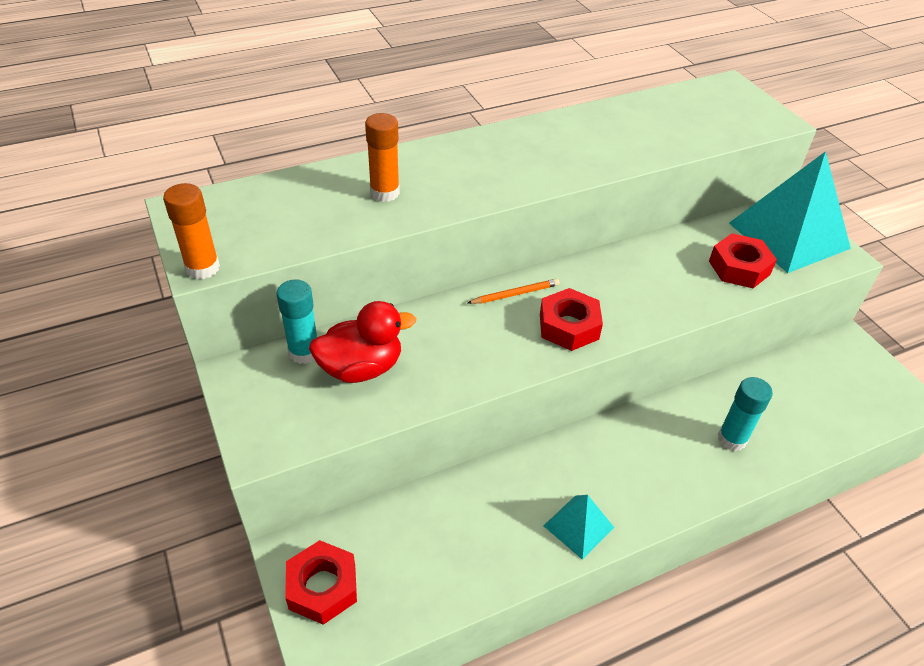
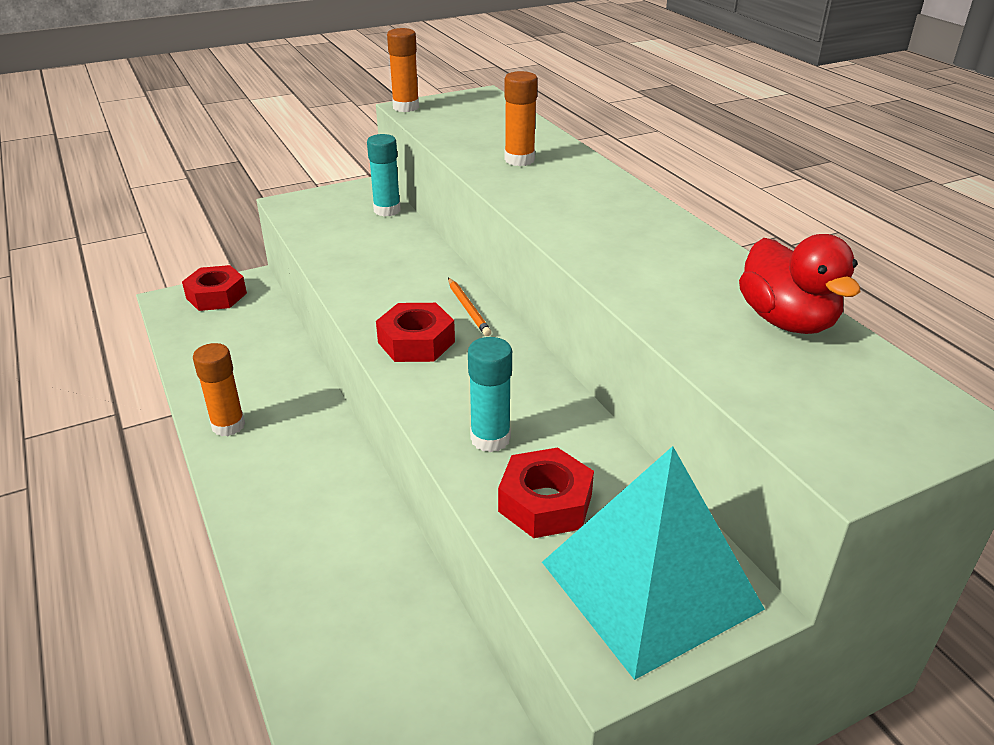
camera: 90 degrees right, 10 degrees down
(361, 368) = (365, 234): red duck -> red duck (786, 321)
(578, 526) = (228, 425): turquoise pyramid -> orange glue stick
(732, 439) = (317, 566): turquoise glue stick -> turquoise glue stick (490, 438)

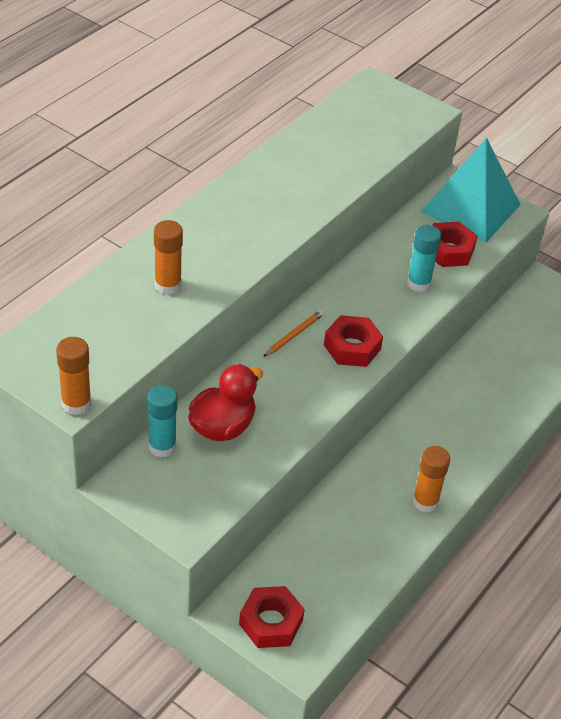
camera: 120 degrees left, 10 degrees up
(786, 321) = (325, 133): red duck -> red duck (222, 426)

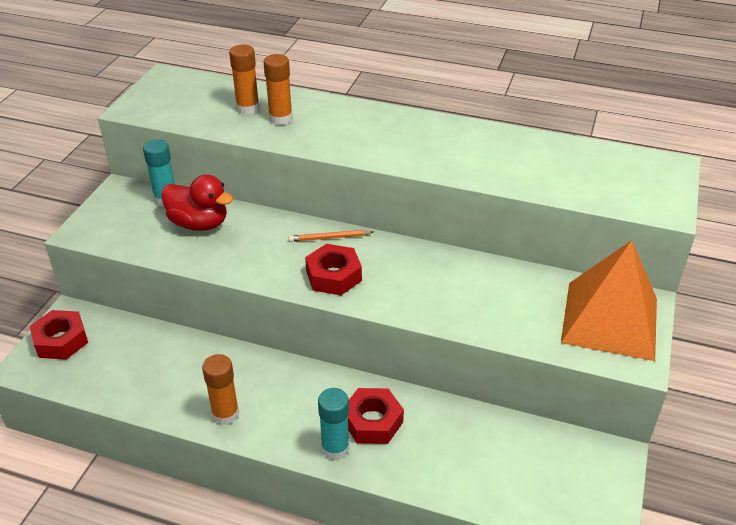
camera: 75 degrees right, 5 degrees down
(76, 404) = (129, 111): orange glue stick -> orange glue stick (247, 108)
(294, 335) = (329, 238): orange pencil -> orange pencil turned 150 degrees clockwise
(418, 283) = (454, 303): turquoise glue stick -> turquoise glue stick (335, 448)
(449, 250) = (523, 316): red nut -> red nut (372, 421)
(471, 208) = (610, 320): turquoise pyramid -> orange pyramid

